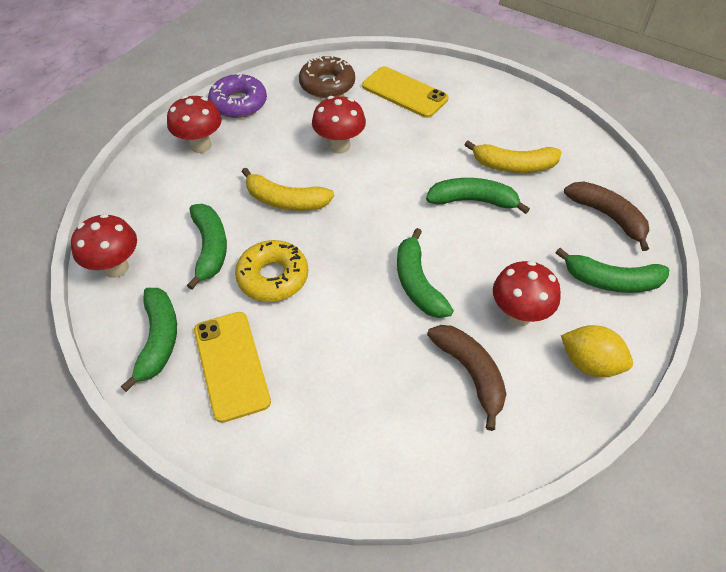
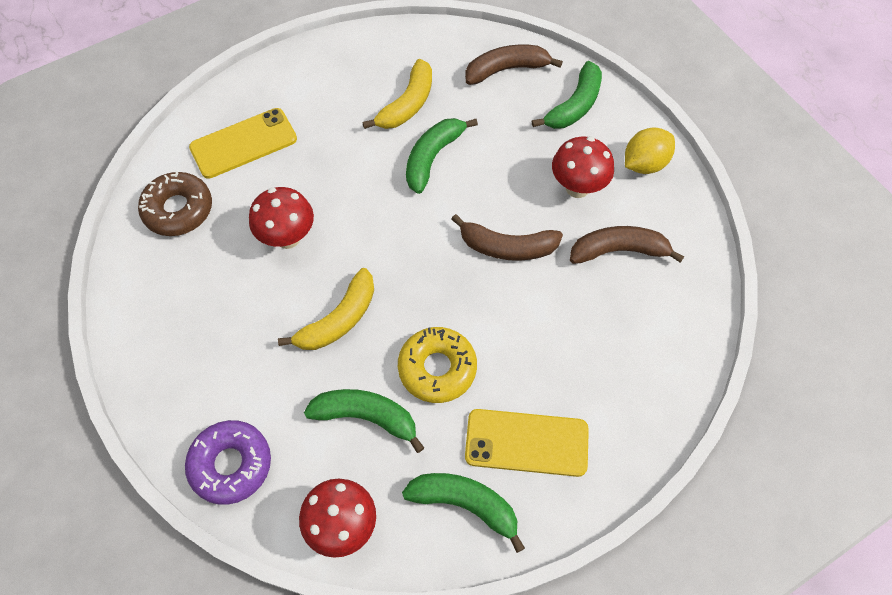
camera: 65 degrees left, 10 degrees up
(200, 145) = (196, 378): red mushroom -> none
(238, 103) = (147, 313): purple donut -> purple donut (231, 464)
(417, 283) = (507, 247): green banana -> brown banana

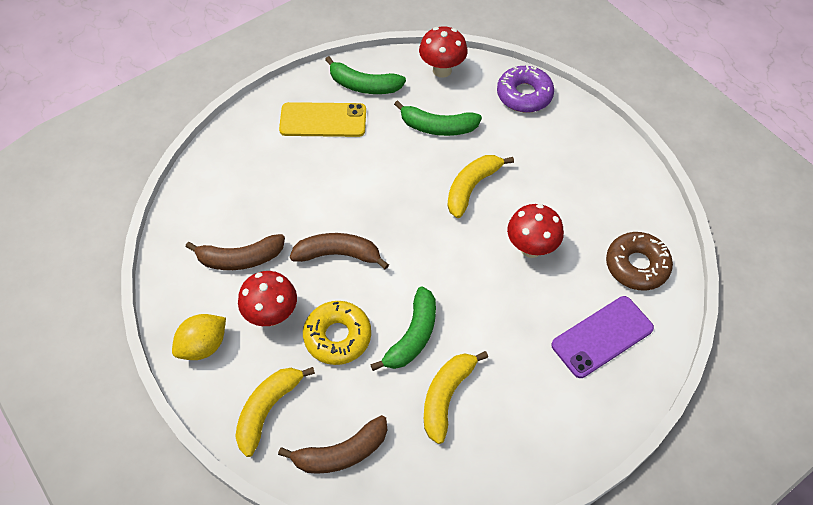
camera: 175 degrees right, 5 degrees down
(243, 143) = (602, 337): yellow phone -> purple phone
(437, 368) = (390, 160): yellow donut -> yellow donut (337, 336)
(574, 105) = (268, 410): green banana -> yellow banana

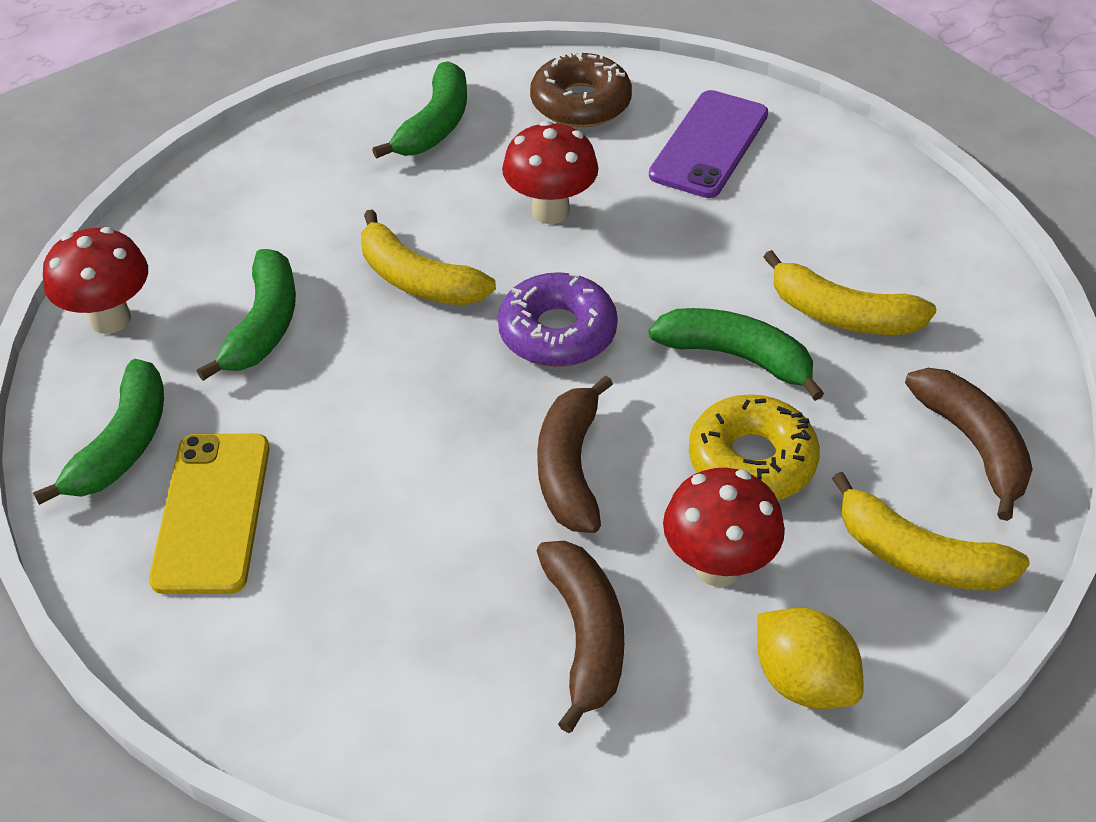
camera: 90 degrees left, 10 degrees down
(524, 95) = (204, 207): purple donut -> purple donut (557, 332)
(602, 337) = (709, 145): purple phone -> purple phone turned 60 degrees clockwise
(605, 190) = (435, 125): none -> green banana

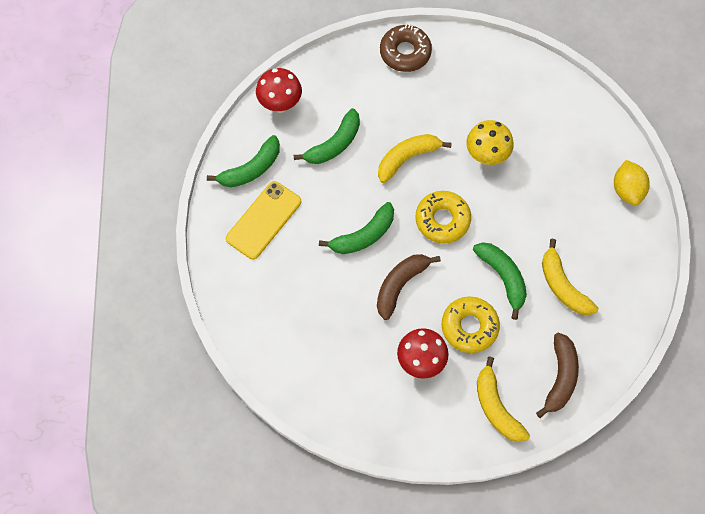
camera: 35 degrees right, 20 degrees up
(418, 279) = (407, 158): yellow banana -> yellow banana turned 75 degrees clockwise
(435, 125) = (473, 76): green banana -> green banana (363, 235)
(550, 211) = (486, 156): red mushroom -> yellow mushroom
(557, 332) = (442, 220): purple donut -> yellow donut
(580, 103) = (546, 102): brown donut -> brown donut (405, 52)
(585, 636) = (354, 356): brown banana -> none
(709, 145) = (583, 161): purple phone -> none
(803, 681) = (414, 423): yellow lemon -> yellow lemon (627, 190)

